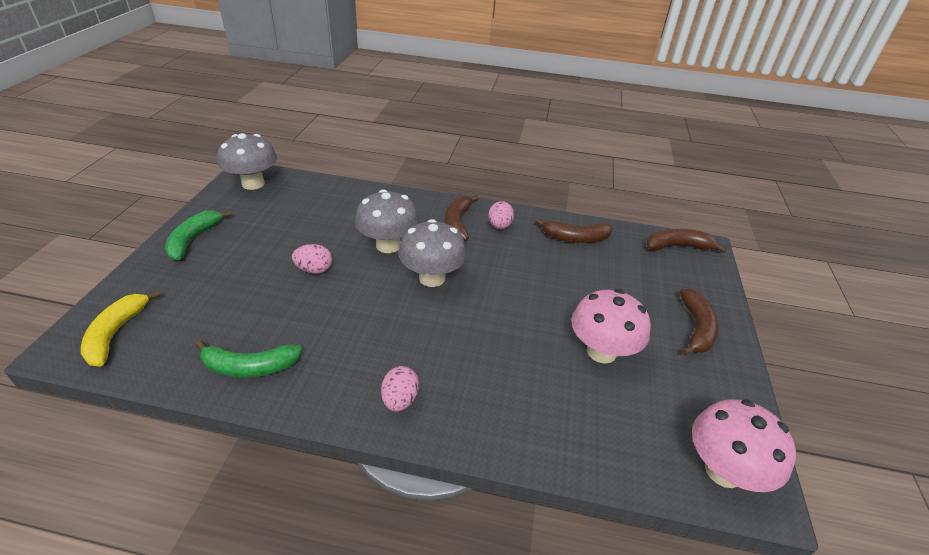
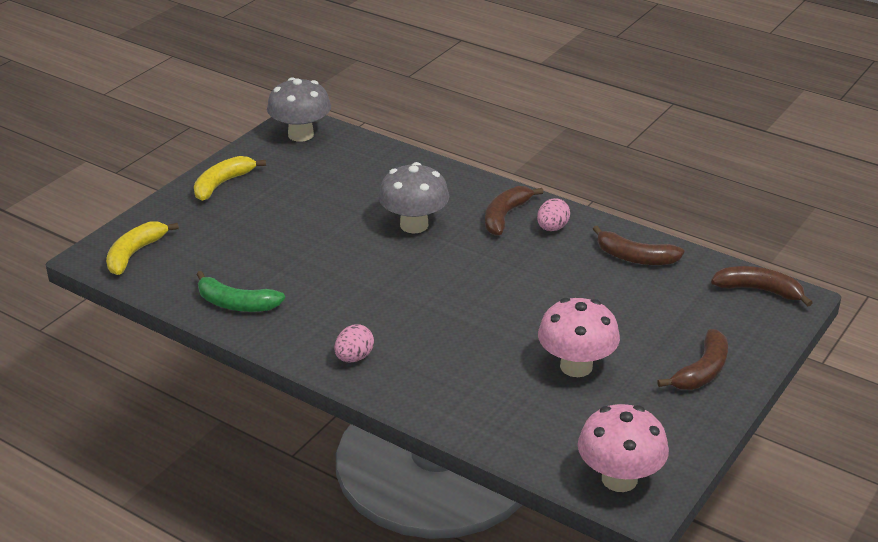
camera: 25 degrees right, 5 degrees down
(193, 239) = (222, 184): green banana -> yellow banana
(314, 270) = (327, 234): pink egg -> none
(432, 278) = (442, 265): grey mushroom -> none

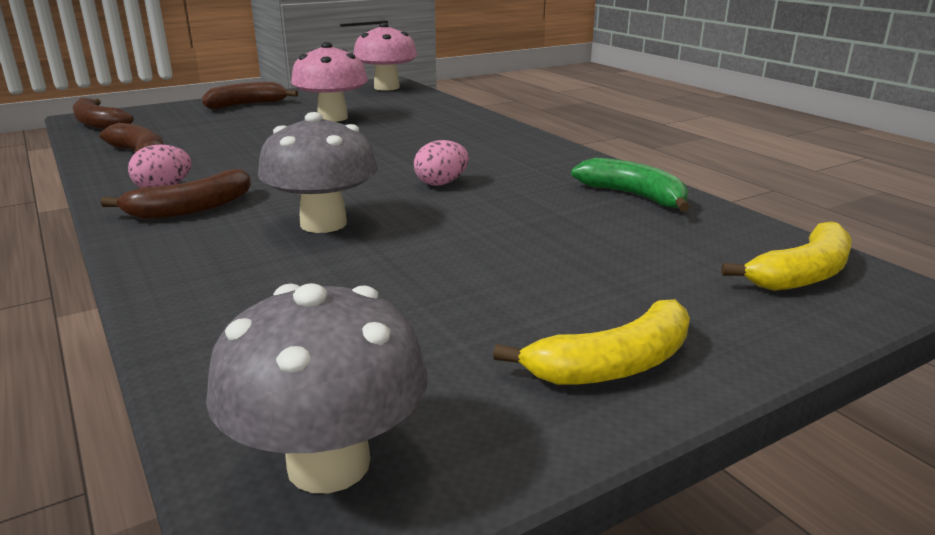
camera: 155 degrees left, 10 degrees down
(354, 357) = (520, 146): pink egg -> pink egg (441, 183)

